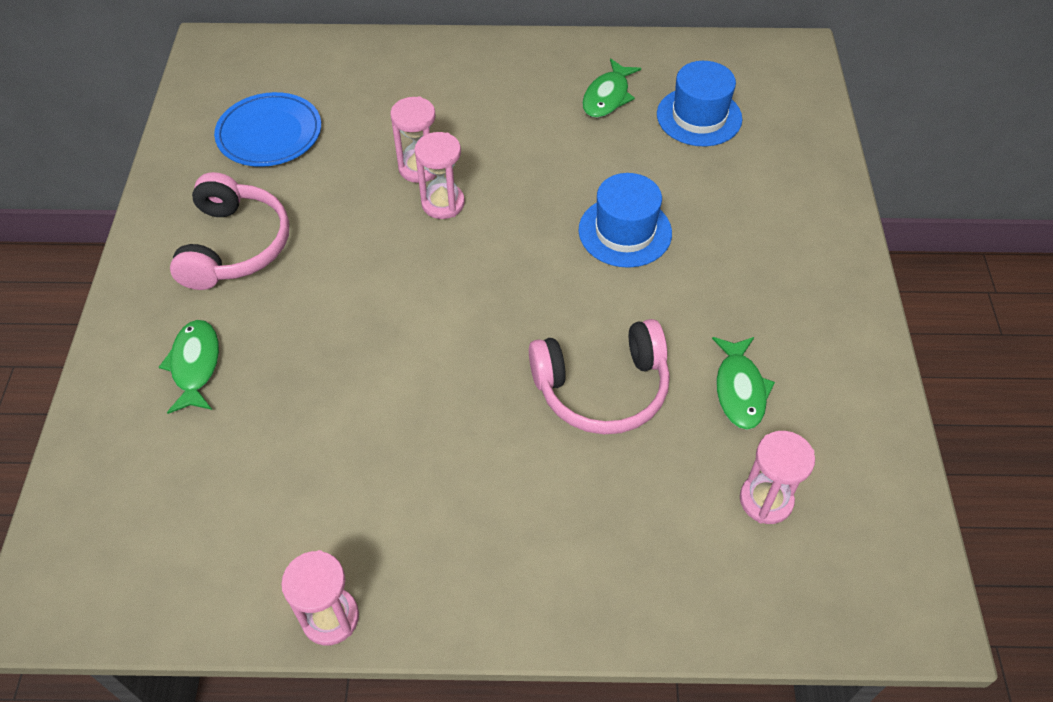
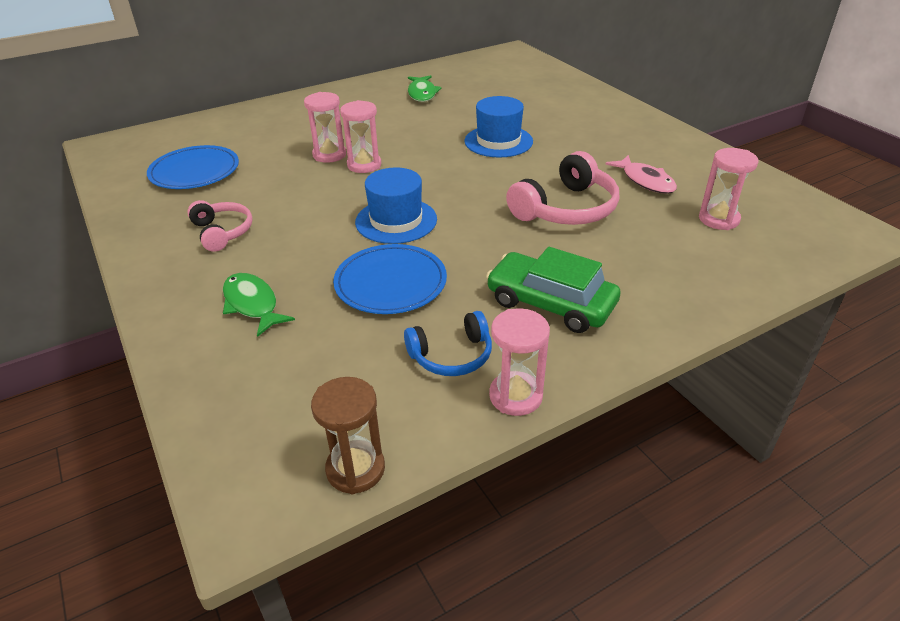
camera: 30 degrees left, 15 degrees down
(143, 614) = (355, 469): none -> brown hourglass
(235, 246) = (222, 232): pink headphones -> pink headphones, size x0.62
(315, 534) = (451, 355): none -> blue headphones
(334, 405) = (390, 283): none -> blue plate
(462, 520) = (550, 303): none -> green car
(699, 117) = (487, 87): blue hat -> blue hat (396, 221)
(739, 389) = (645, 181): green fish -> pink fish

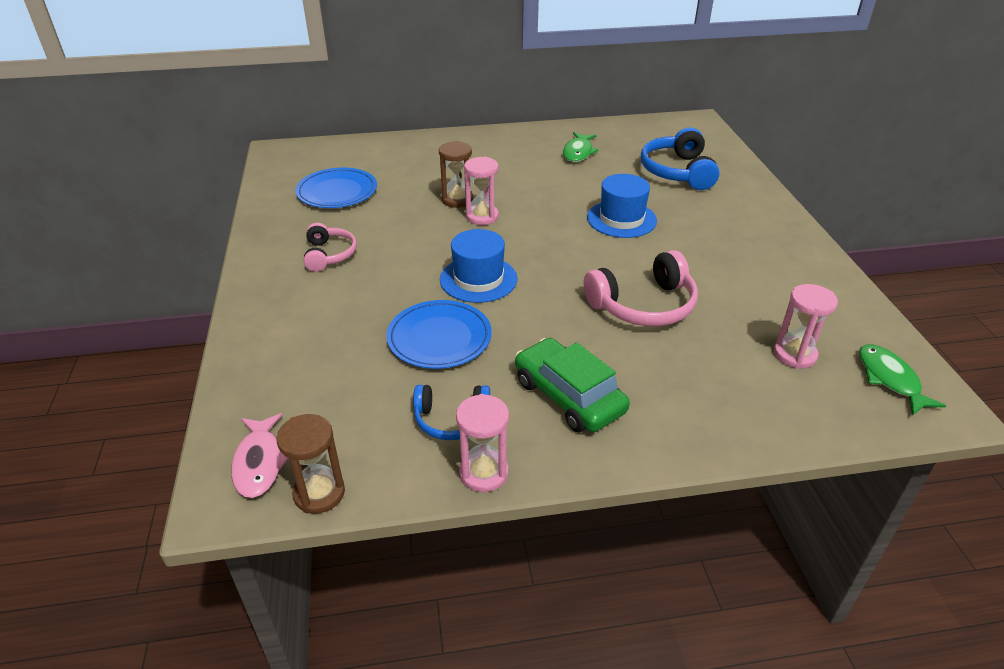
camera: 20 degrees right, 0 degrees up
(252, 304) = (318, 327): green fish -> green fish (890, 379)
(329, 155) = (457, 200): pink hourglass -> brown hourglass
(522, 94) = (677, 172): none -> blue headphones
(645, 181) = (744, 295): pink fish -> pink fish (259, 463)

